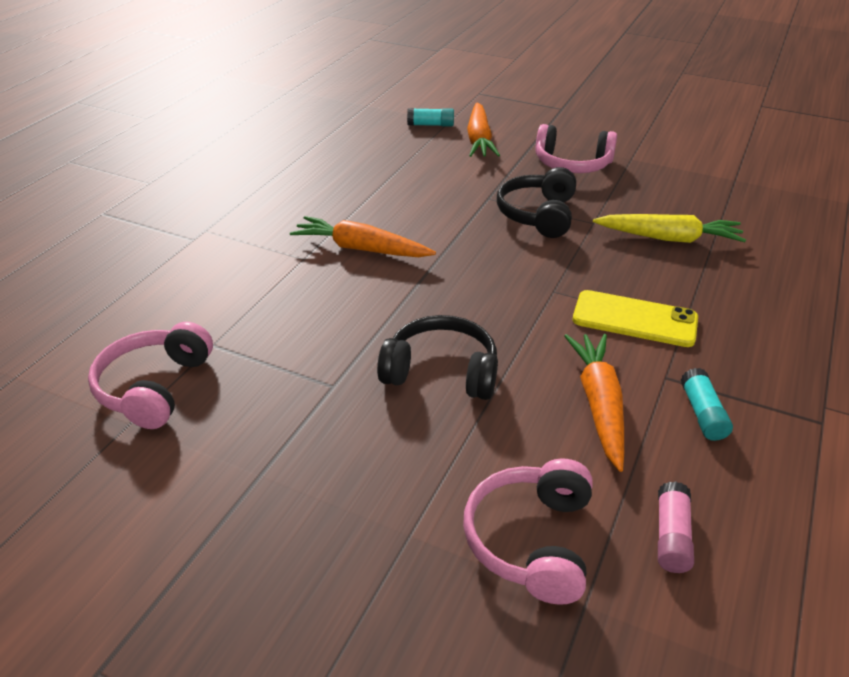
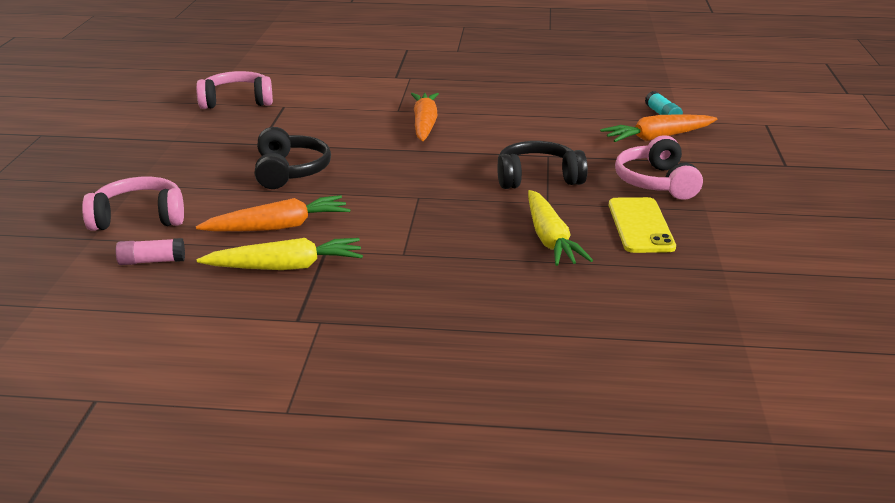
camera: 70 degrees right, 10 degrees down
(634, 319) = (398, 232): yellow phone -> yellow phone (640, 226)
(702, 413) = (285, 267): turquoise glue stick -> yellow carrot

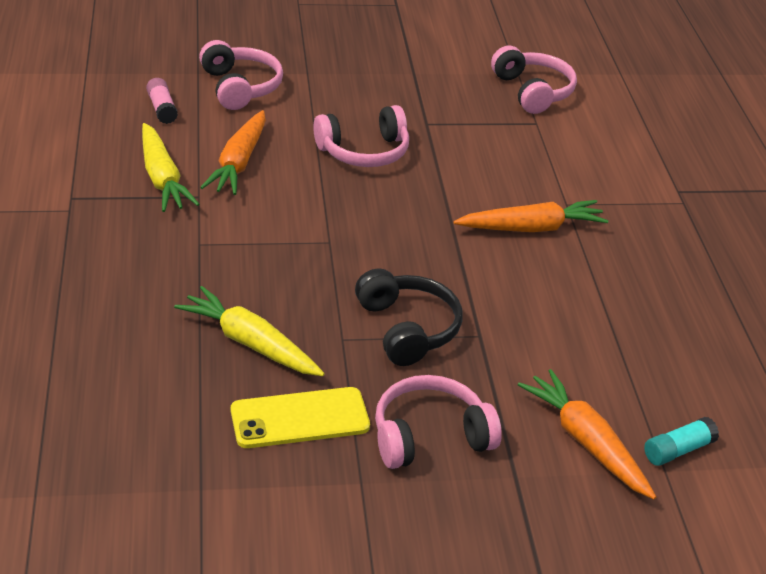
camera: 75 degrees right, 10 degrees up
(278, 227) = (239, 163): orange carrot -> orange carrot turned 45 degrees clockwise
(290, 171) = (364, 151): black headphones -> pink headphones
(550, 239) = (250, 343): yellow carrot -> yellow carrot turned 60 degrees clockwise

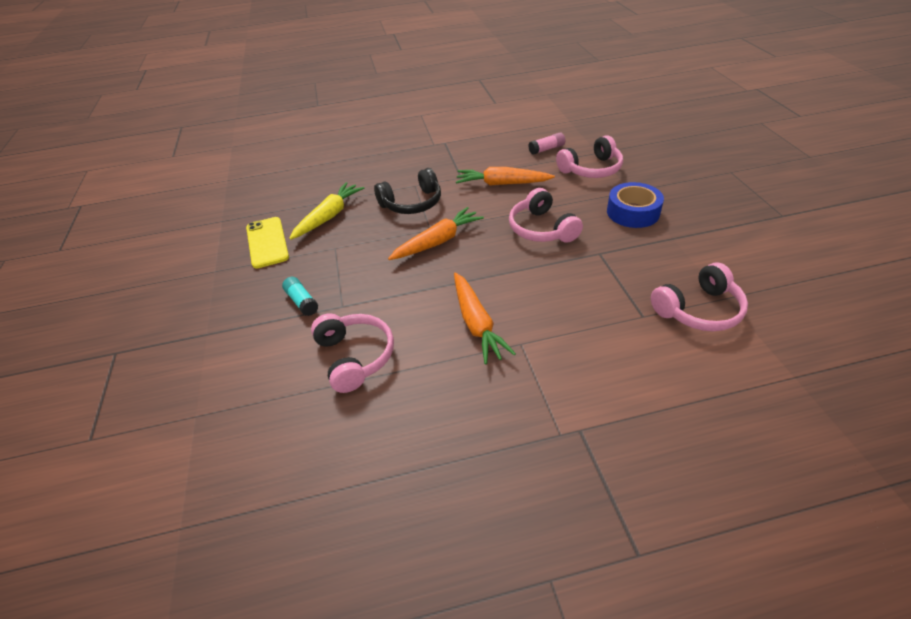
camera: 90 degrees right, 5 degrees up
(162, 178) = (474, 163): yellow carrot -> none
(354, 83) = (633, 212): none -> blue tape
(407, 329) = (346, 272): black headphones -> black headphones (412, 203)
(430, 436) = (246, 293): pink headphones -> pink headphones (355, 357)
(586, 442) = (230, 368): orange carrot -> orange carrot (437, 241)
(678, 450) = (213, 424): turquoise glue stick -> turquoise glue stick (302, 302)

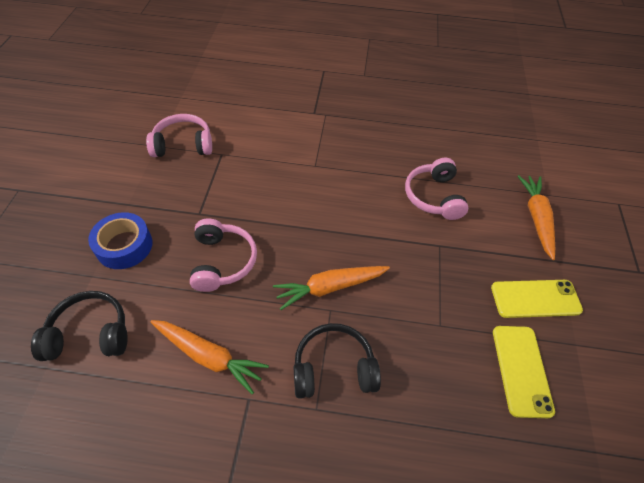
camera: 165 degrees left, 10 degrees up
(244, 291) = (535, 299): none -> yellow phone
(302, 302) = (476, 263): turquoise glue stick -> none
(329, 216) = (443, 389): yellow carrot -> none
(476, 323) = (337, 190): orange carrot -> orange carrot (536, 218)
(546, 149) = (96, 412): pink glue stick -> none
(591, 169) = (90, 334): pink headphones -> black headphones

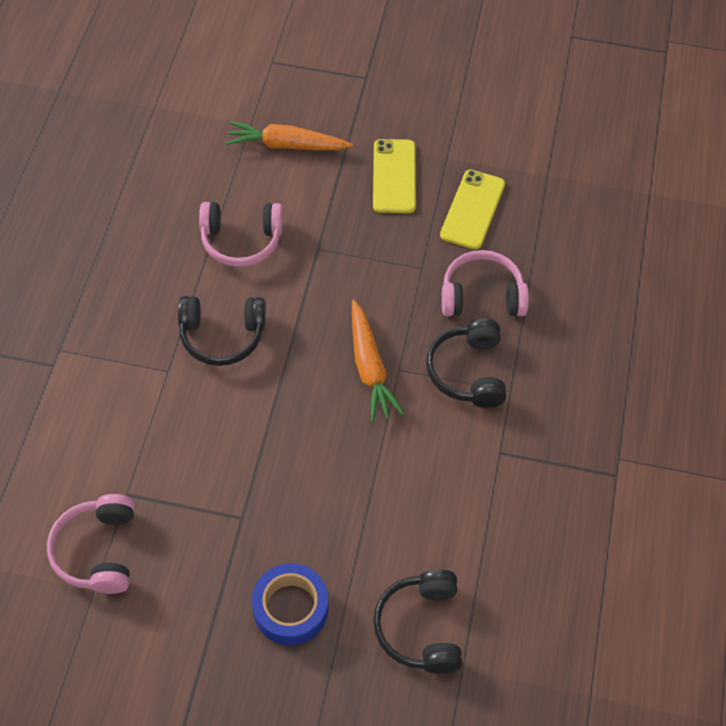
camera: 85 degrees left, 5 degrees up
(209, 356) = (452, 493): orange carrot -> none
(222, 261) = (324, 484): pink headphones -> pink headphones (482, 295)
(347, 192) = (222, 336): none -> black headphones
(521, 370) = (472, 209): yellow phone -> yellow phone turned 75 degrees counterclockwise

